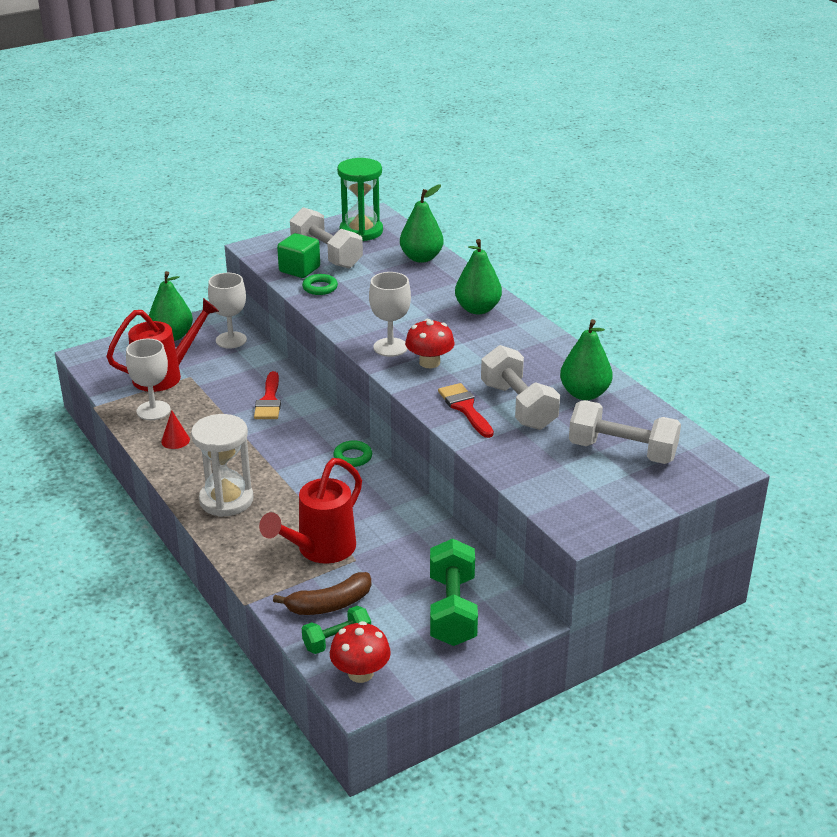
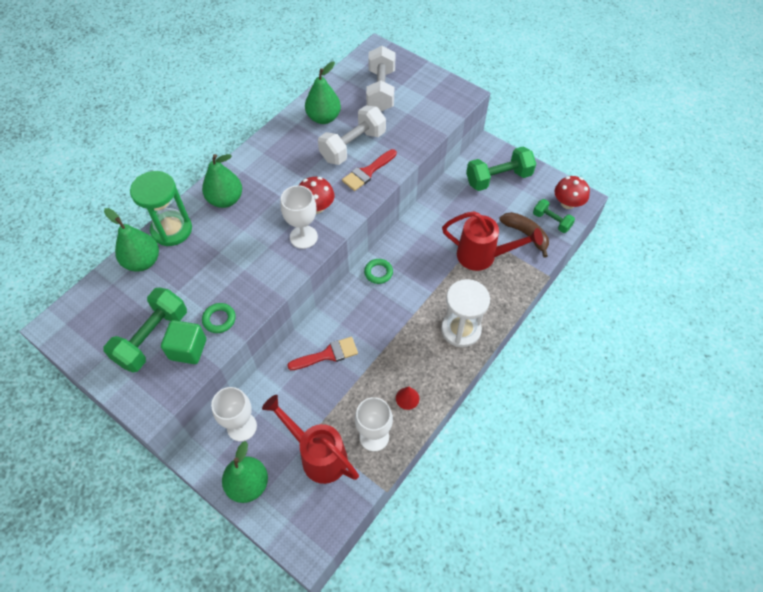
camera: 110 degrees left, 25 degrees up
(326, 255) = (152, 338): white dumbbell -> green dumbbell
(361, 231) = (95, 326): green hourglass -> green hourglass (171, 230)

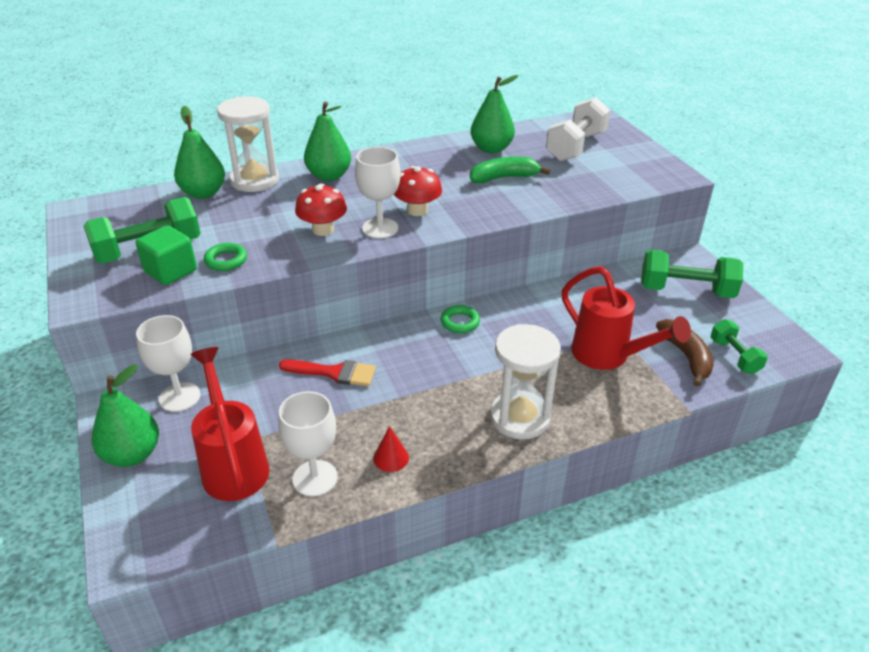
camera: 30 degrees right, 20 degrees down
(171, 230) = (254, 180): green hourglass -> white hourglass
(353, 146) = (504, 178): white dumbbell -> green banana
(367, 172) = (502, 202): red brush -> none
(567, 203) = (772, 347): red mushroom -> red mushroom (323, 230)

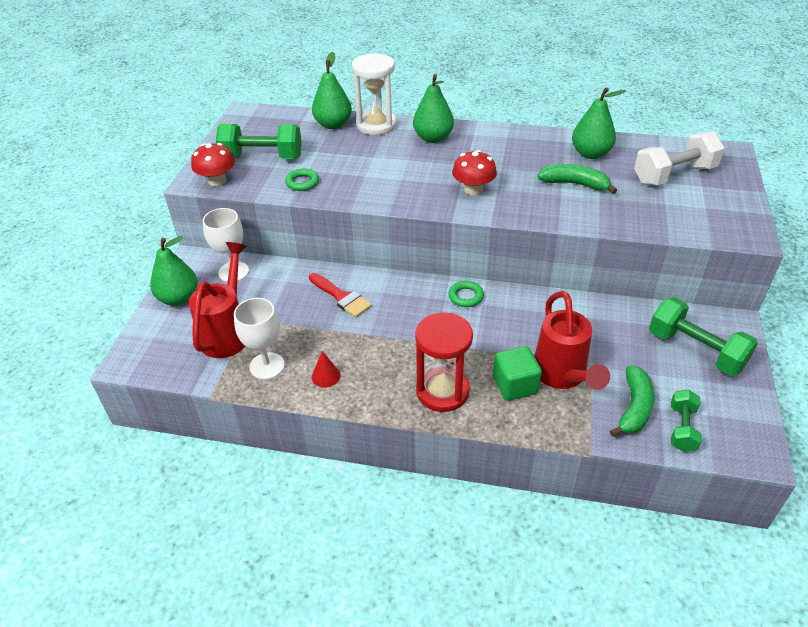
camera: 35 degrees right, 5 degrees up
(171, 271) = (262, 178): green cube -> green cube (515, 385)
(323, 230) = (388, 181): red mushroom -> red mushroom (217, 181)
(380, 228) = (430, 195): white goblet -> none
(520, 417) = (442, 391): white hourglass -> red hourglass
(686, 356) = (634, 408): brown banana -> green banana

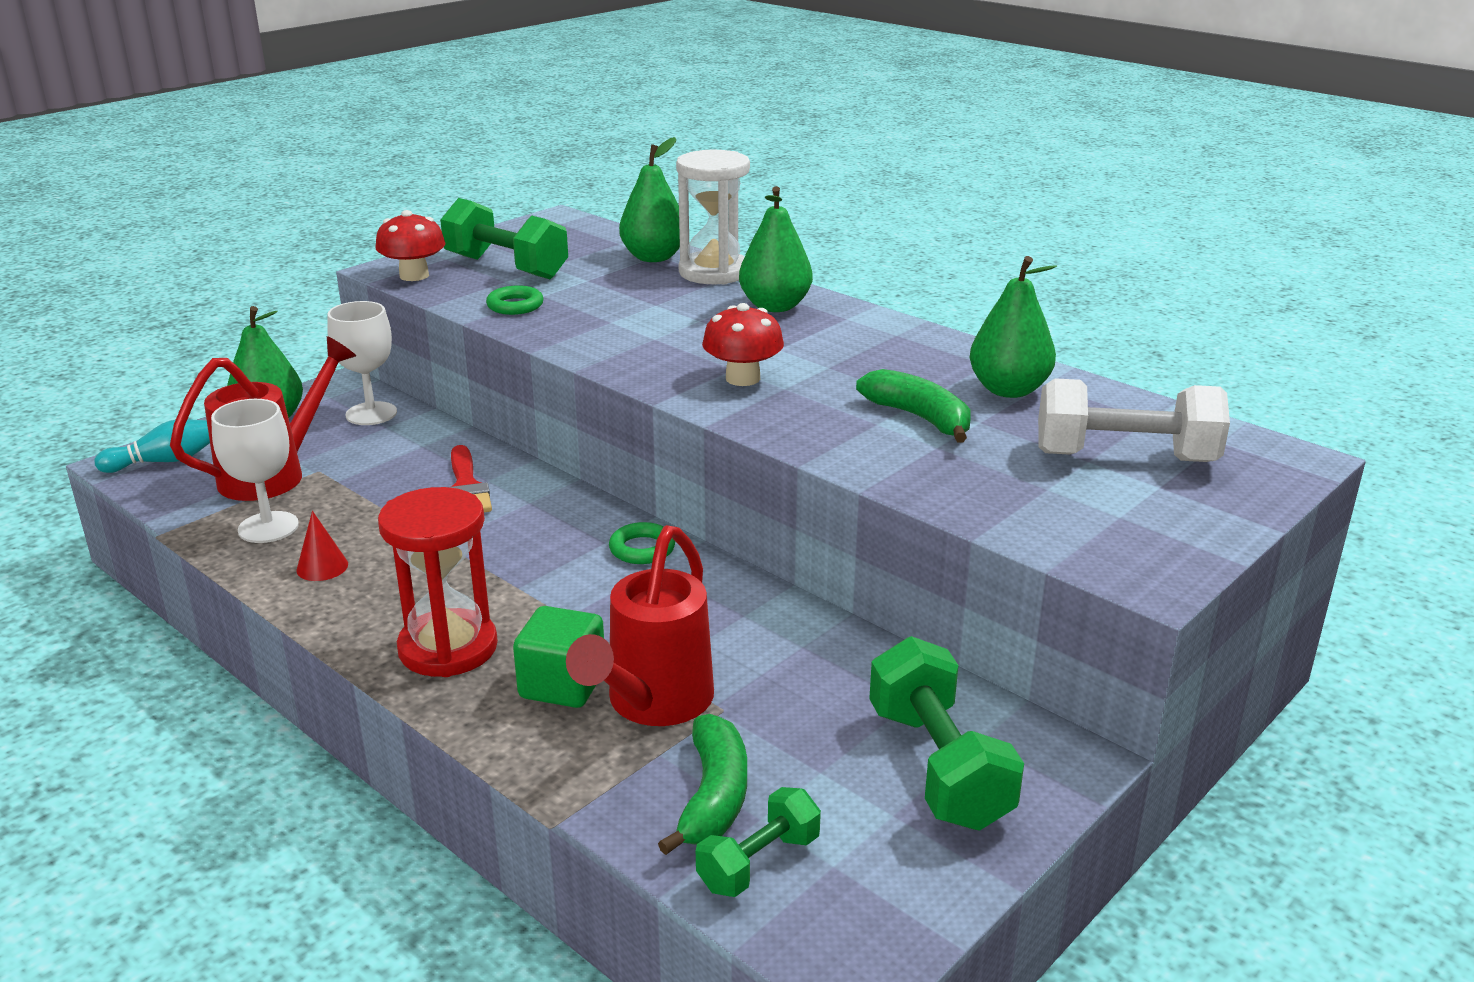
camera: 30 degrees right, 15 degrees down
(150, 351) = (164, 461): none -> turquoise bowling pin
(634, 408) = (713, 797): green banana -> green banana turned 45 degrees counterclockwise

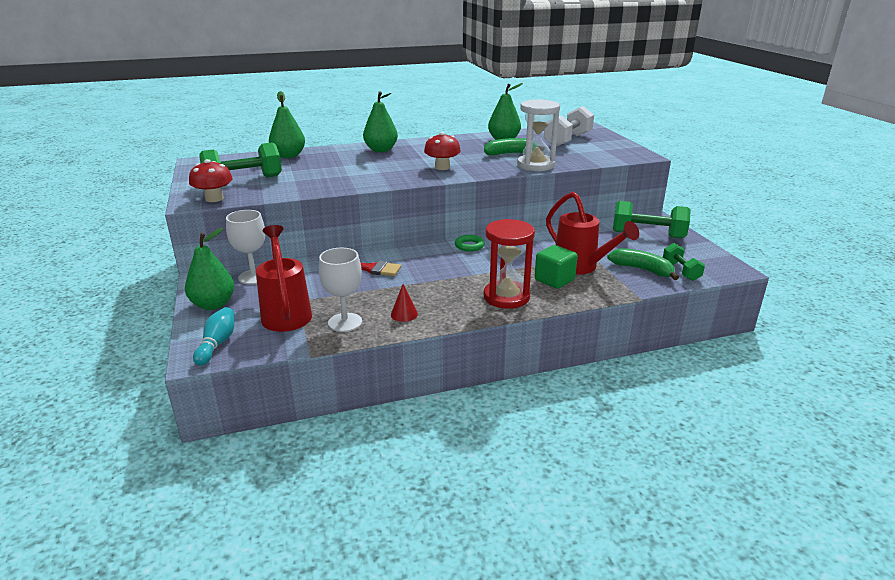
camera: 60 degrees left, 0 degrees up
(515, 306) = (297, 186): green ring -> none
(714, 272) = (326, 151): white hourglass -> white hourglass (535, 165)

